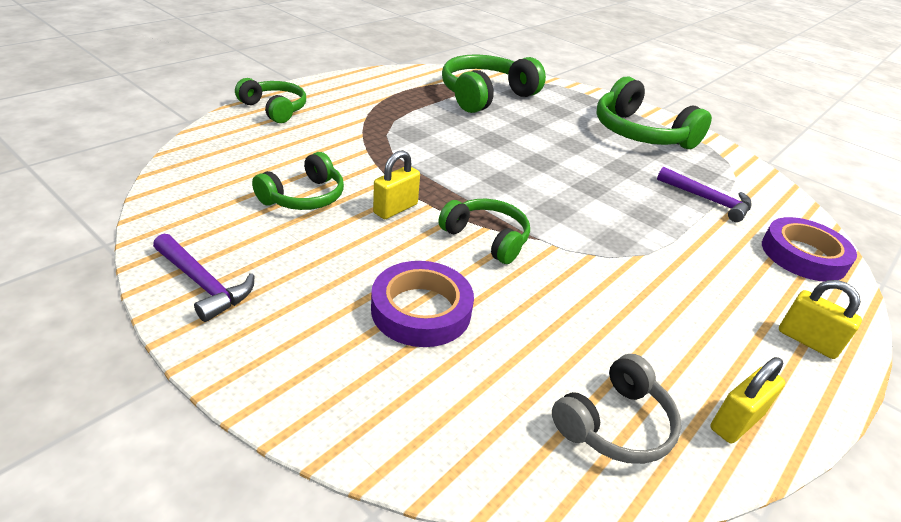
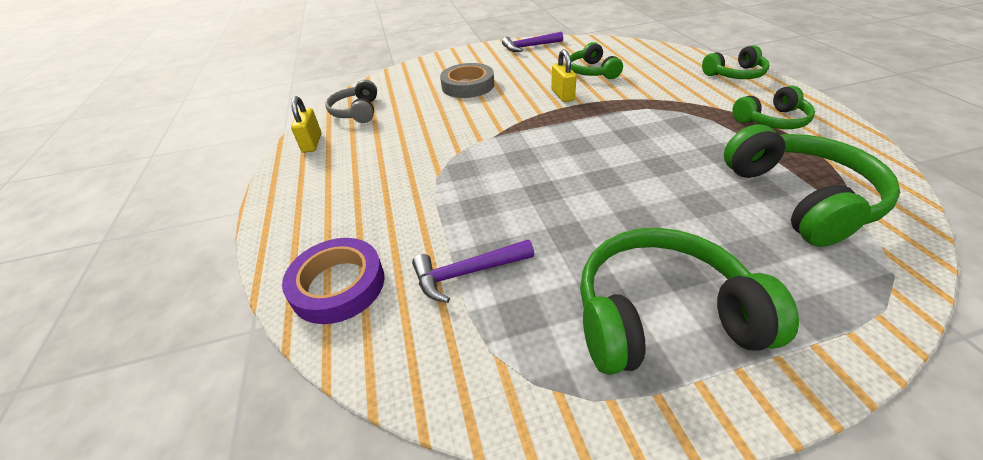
camera: 130 degrees right, 5 degrees up
(421, 310) = (468, 85): purple tape -> grey tape
(487, 238) = (508, 117): green headphones -> green headphones (772, 120)
(807, 341) = (297, 206): yellow padlock -> none

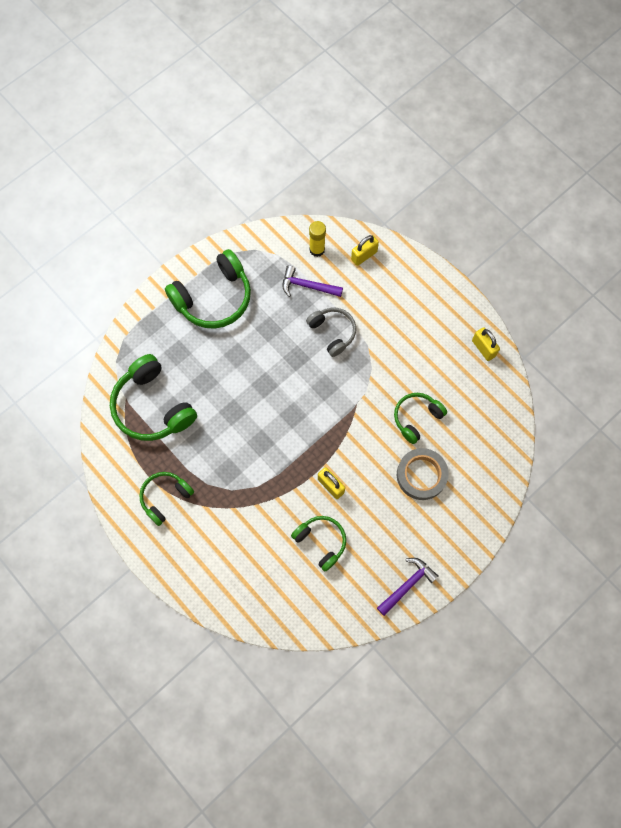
camera: 150 degrees right, 30 degrees up
(338, 285) = (364, 256): purple tape -> yellow padlock
(356, 111) = (487, 399): grey headphones -> grey headphones (333, 332)
(406, 328) = (317, 249): none -> yellow glue stick
(467, 273) = (307, 286): purple hammer -> purple hammer turned 120 degrees counterclockwise
(735, 74) = (194, 576): green headphones -> green headphones (416, 418)

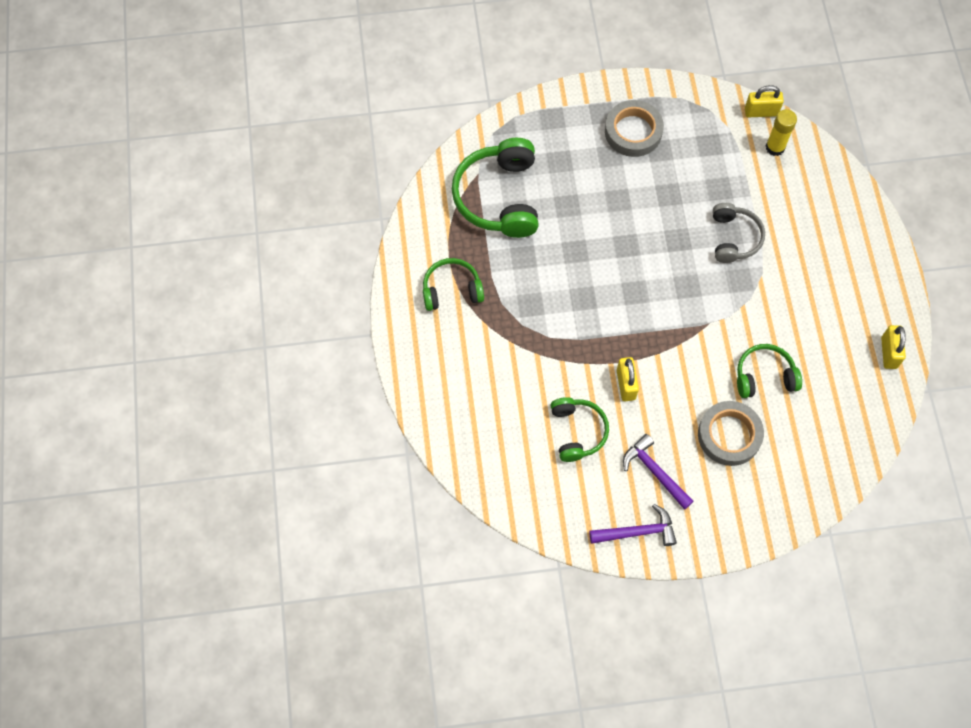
camera: 35 degrees right, 5 degrees down
(214, 298) = (633, 132): green headphones -> grey tape
(307, 286) = (739, 177): purple hammer -> purple hammer (654, 472)
(364, 256) = (822, 183): yellow padlock -> yellow padlock (761, 112)

